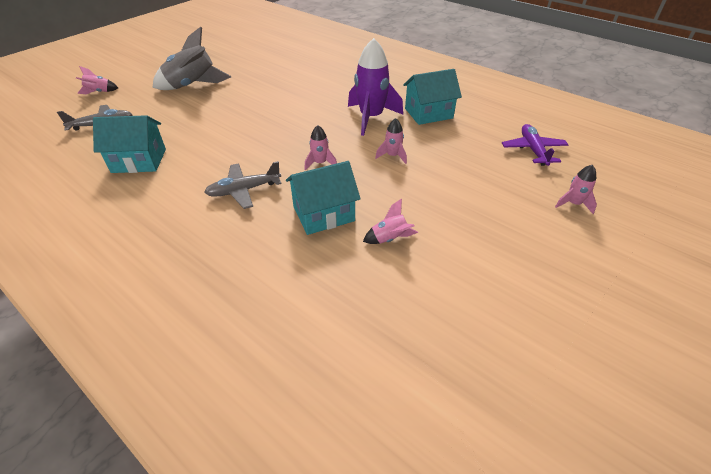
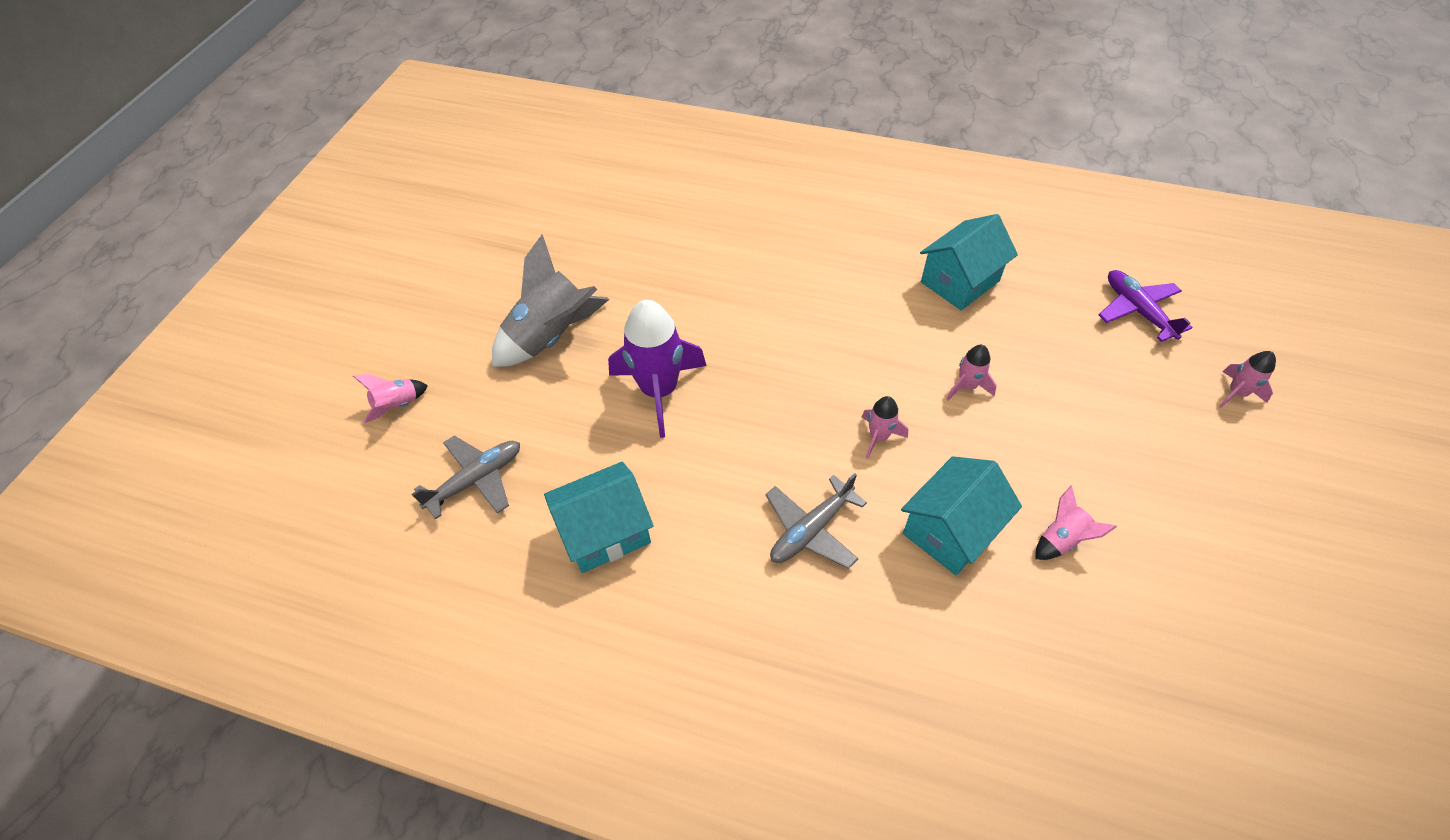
camera: 20 degrees left, 10 degrees up
(371, 118) = (886, 318): purple rocket -> purple rocket (659, 391)

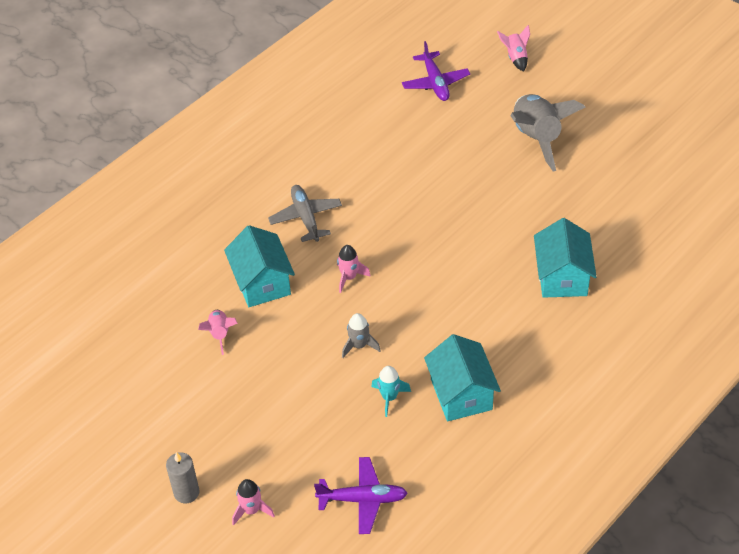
camera: 115 degrees right, 5 degrees down
(476, 480) = (435, 83): grey plane -> purple plane
(605, 531) = (364, 128): turquoise house -> turquoise house (562, 277)
(659, 391) = (455, 179): purple rocket -> none
(967, 386) = (359, 345): pink rocket -> grey rocket
(1010, 334) = (389, 397): none -> turquoise rocket
(1278, 462) = (186, 492): none -> grey candle

